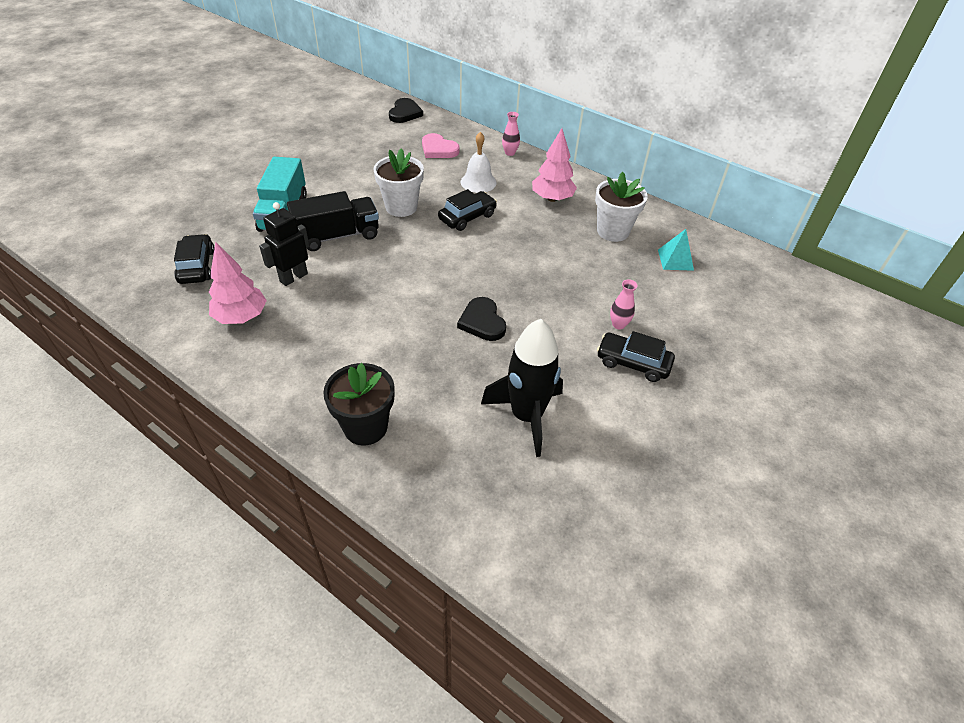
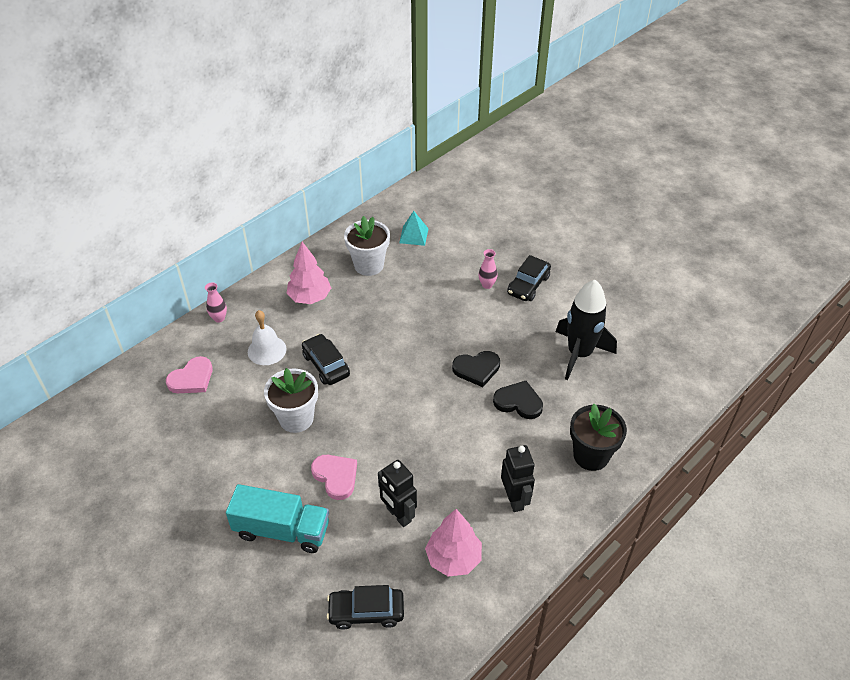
camera: 80 degrees left, 0 degrees up
(306, 359) = (514, 499): none -> black robot
(337, 236) = (336, 477): black truck -> pink heart
(405, 113) = (97, 405): black heart -> black heart (518, 402)

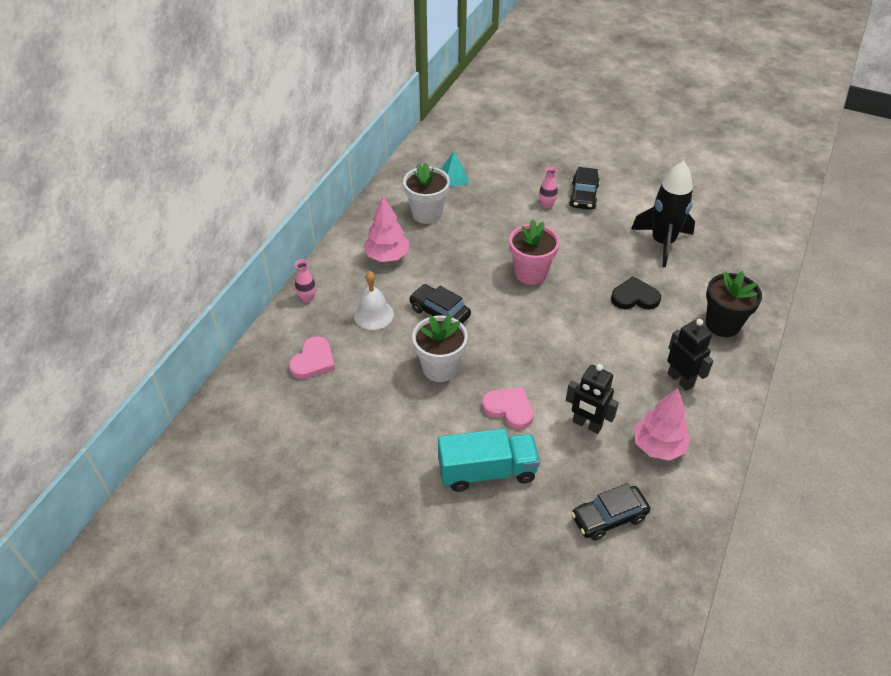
camera: 20 degrees left, 0 degrees up
(431, 350) = (530, 273): none -> pink flower pot
(476, 369) = (581, 279): black heart -> none

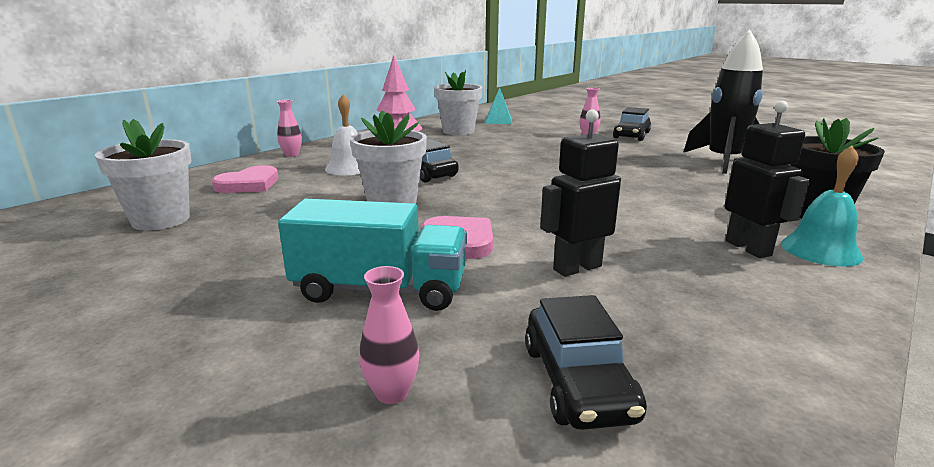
camera: 15 degrees right, 25 degrees down
(293, 427) = (161, 220): none -> white flower pot
(530, 273) = (550, 163): pink flower pot -> none
(532, 544) = (392, 393): none -> pink vase
(587, 424) = (577, 268): black robot -> black robot turned 105 degrees clockwise
(609, 517) = (578, 382): black car -> black car turned 90 degrees counterclockwise
(634, 297) = (681, 186): black heart -> none
(658, 446) = (703, 306): pink tree -> none
(720, 373) = (820, 250): none -> turquoise bell

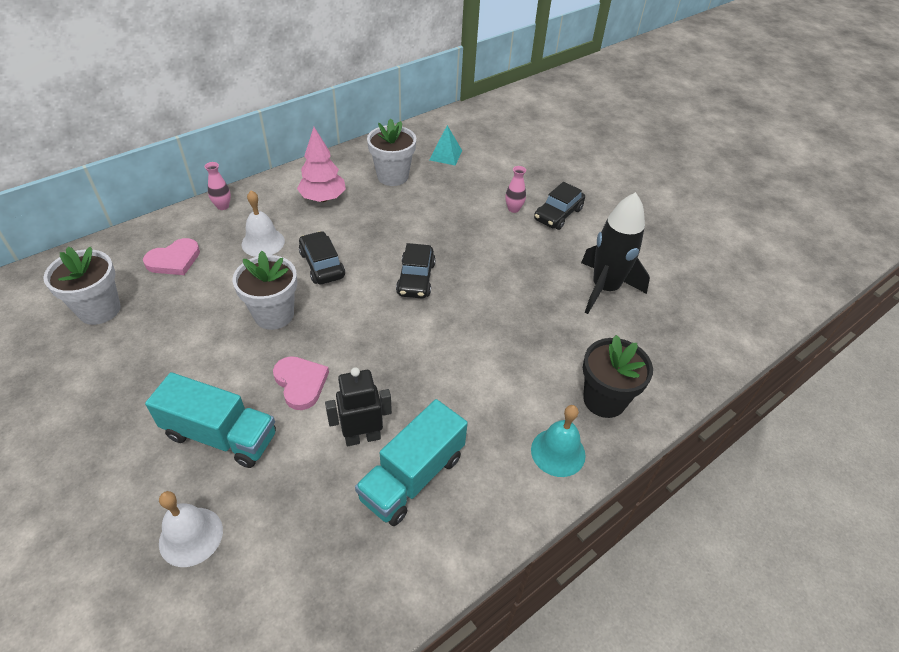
camera: 10 degrees right, 25 degrees up
(392, 393) = (191, 536): pink vase -> white bell
(578, 382) = (294, 551): black car -> black car (416, 279)
(675, 289) = (412, 477): none -> turquoise truck
(748, 248) = (505, 438): black robot -> none

